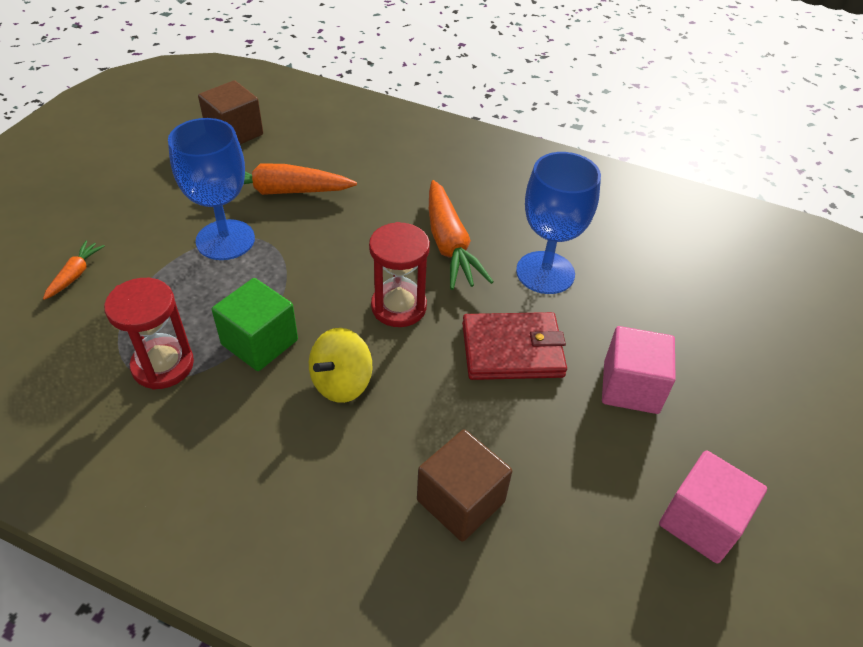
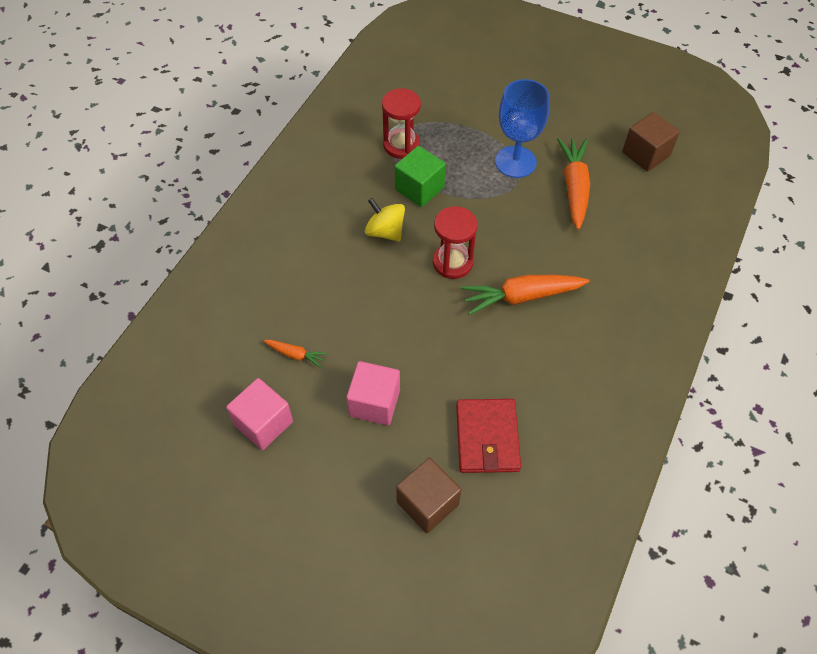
camera: 95 degrees right, 10 degrees up
(75, 274) = (477, 94): orange carrot -> orange carrot (296, 355)
(460, 501) = (294, 291): brown cube -> brown cube (427, 503)
(512, 350) = (411, 330): red wallet -> red wallet (487, 438)
(545, 272) = (493, 361): blue goblet -> none

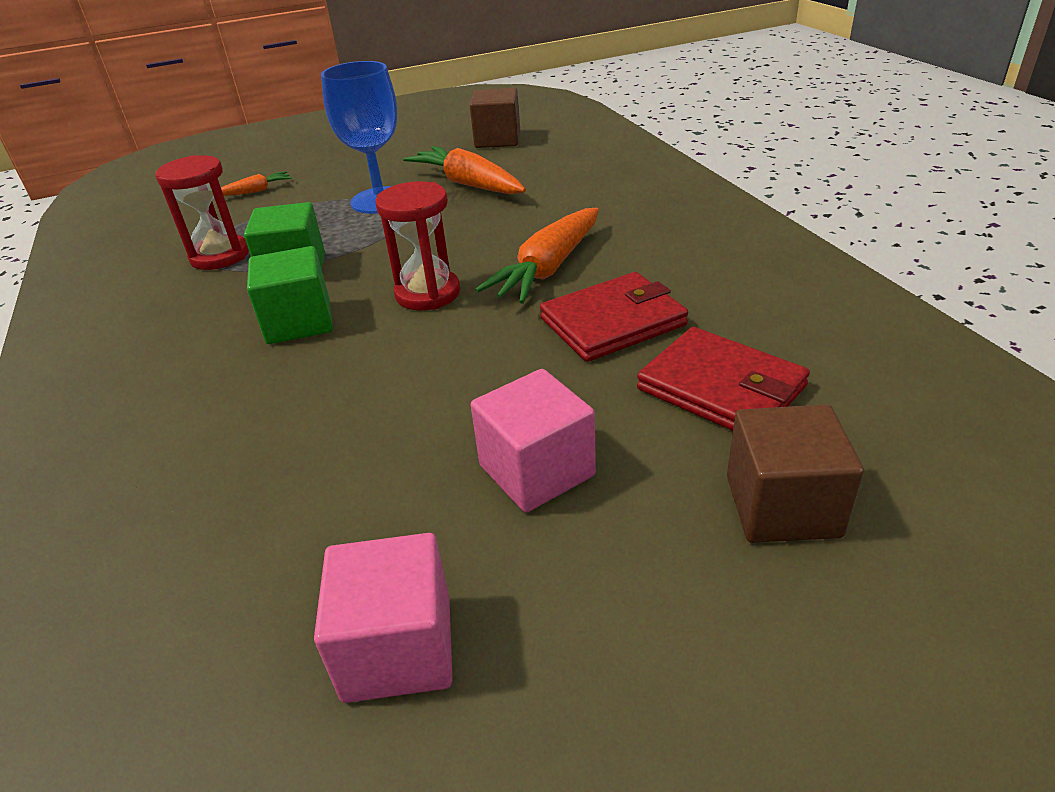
camera: 45 degrees left, 20 degrees down
(296, 355) = (335, 517): orange carrot -> orange carrot (256, 191)
(385, 231) = (299, 322): yellow spinning top -> green cube
(500, 359) = (613, 322): none -> red wallet

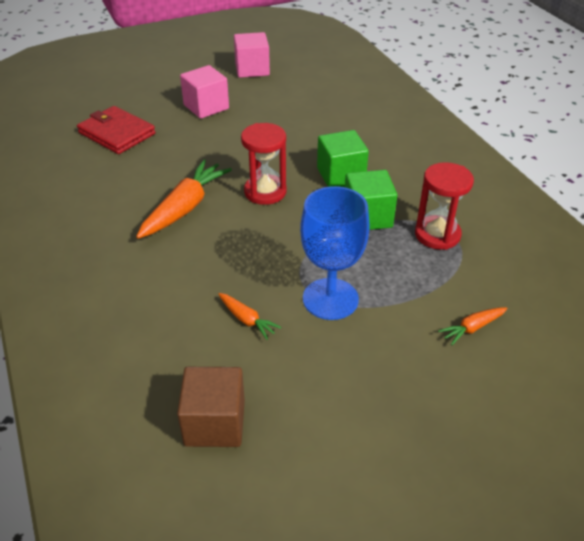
camera: 175 degrees right, 5 degrees up
(468, 184) = (247, 320): orange carrot -> orange carrot, size x0.50
(613, 322) = (155, 167): red wallet -> none
(782, 506) = (119, 96): brown cube -> none

